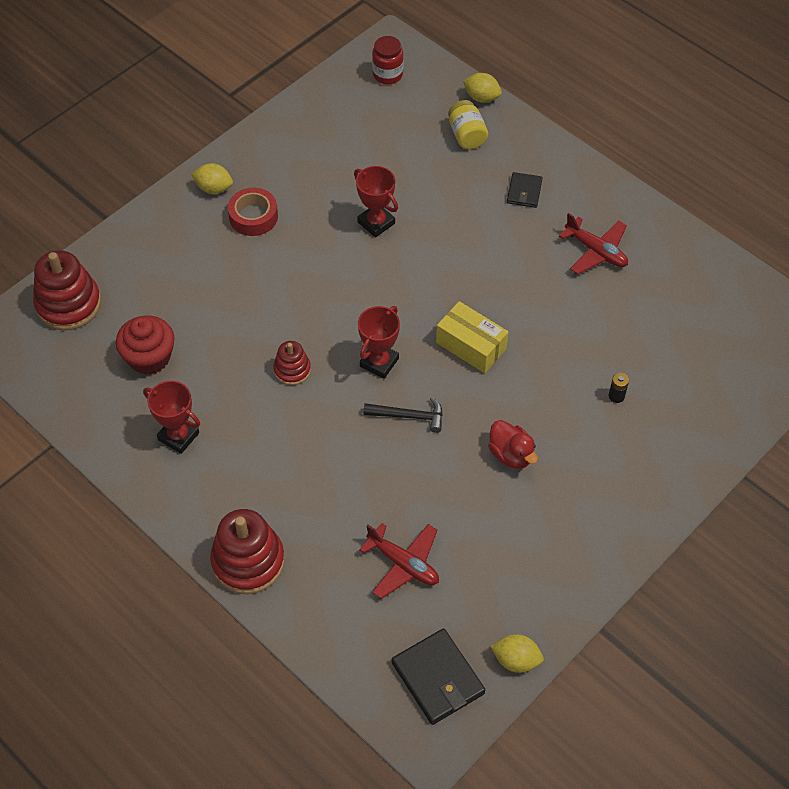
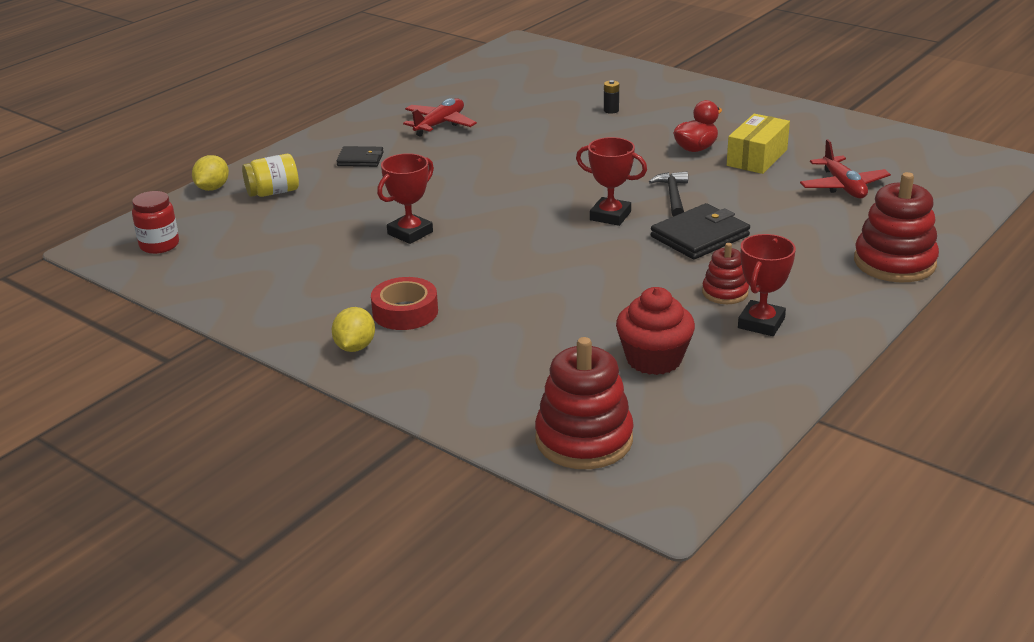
camera: 95 degrees left, 25 degrees down
(292, 370) = (638, 263): red stacking toy -> red stacking toy (725, 292)
(403, 564) = (843, 186): red plane -> red plane turned 135 degrees clockwise
(437, 678) = (946, 165): black wallet -> black wallet (700, 236)
(471, 346) = (573, 173): yellow box -> yellow box (757, 158)
(516, 660) = (903, 136): yellow lemon -> none

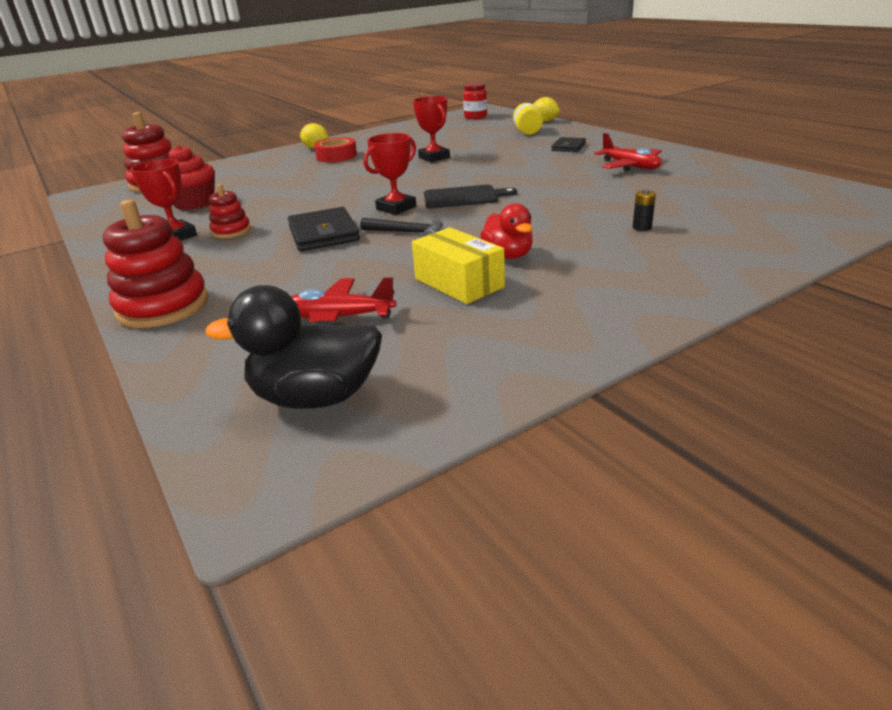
camera: 110 degrees right, 0 degrees up
(563, 188) = (463, 197): none -> black cutting board
(930, 170) = (316, 397): none -> black duck

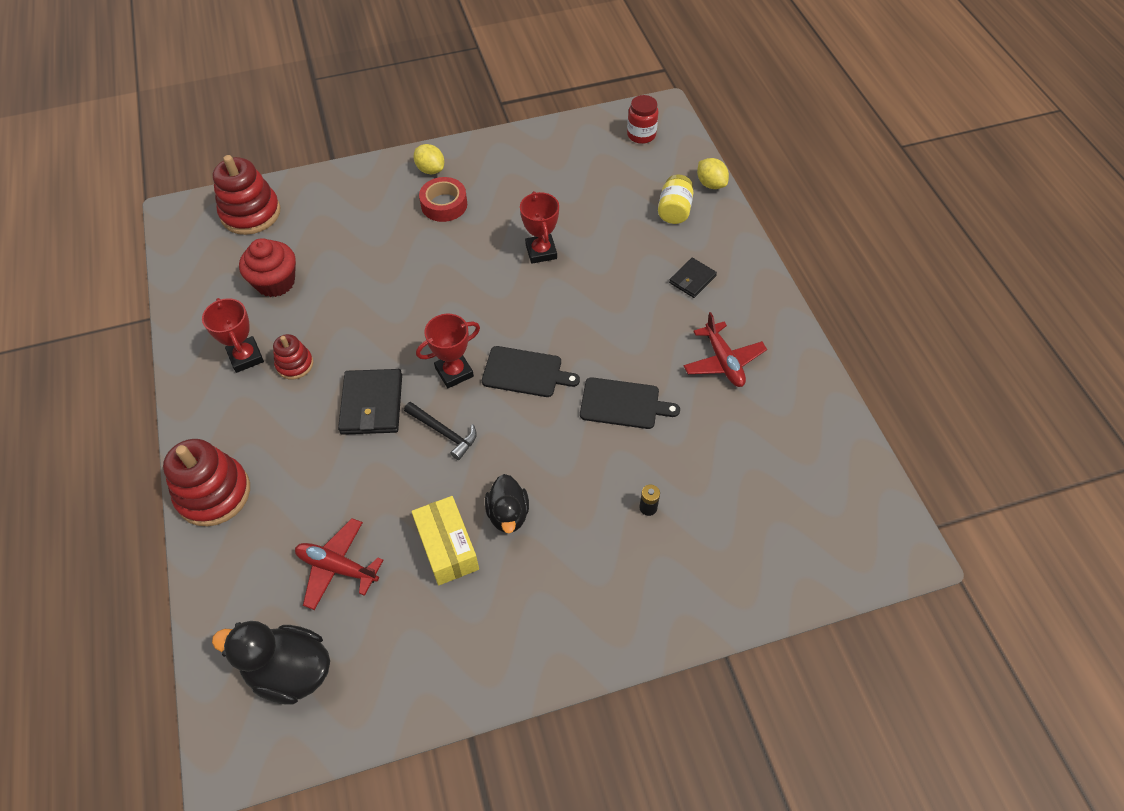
camera: 15 degrees right, 25 degrees up
(508, 255) = (508, 514): red duck -> black duck
(565, 193) = (623, 404): none -> black cutting board

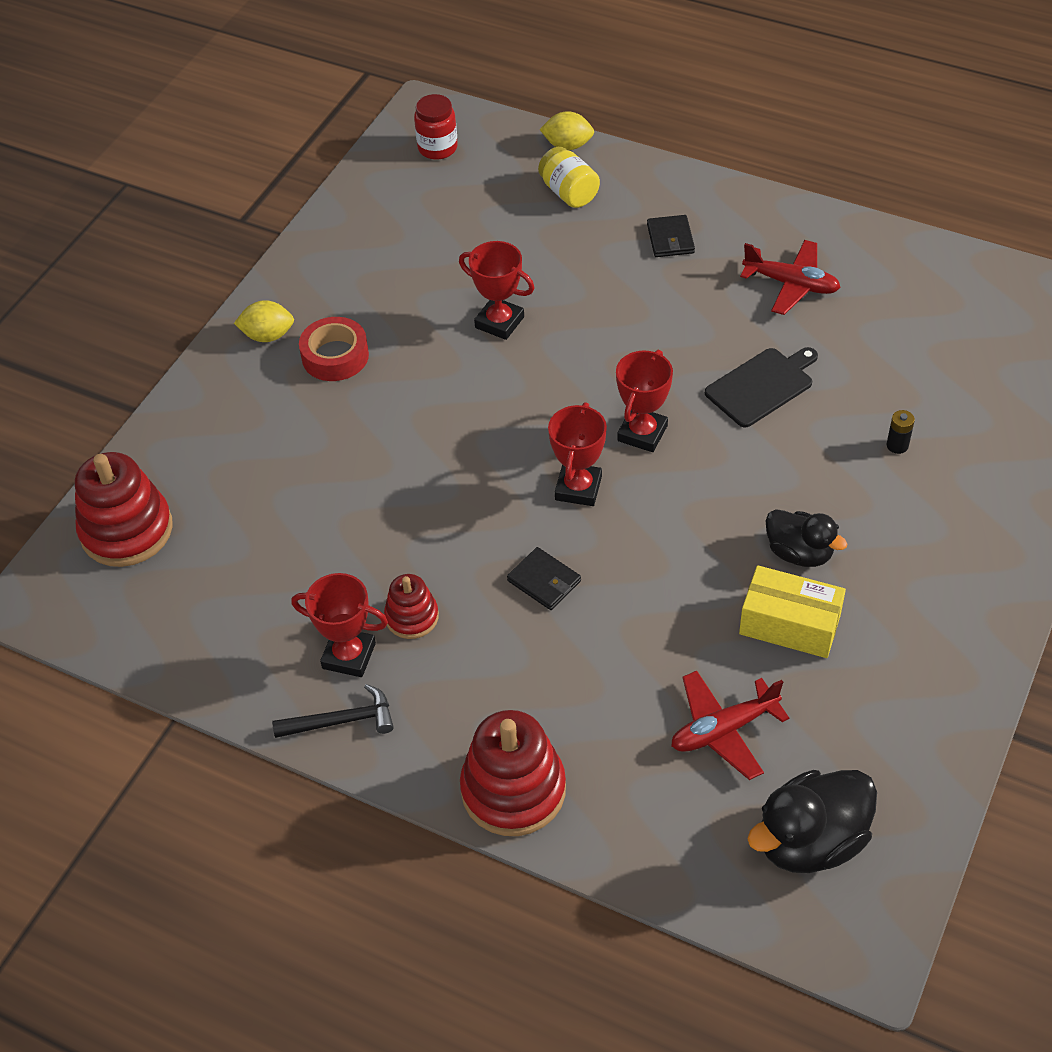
camera: 45 degrees left, 5 degrees down
(275, 282) = (267, 567): red cupcake -> none
(371, 404) = (544, 581): black wallet -> black wallet, size x0.60
(444, 432) = (646, 543): black hammer -> black hammer (341, 721)
(525, 372) = (642, 433): black cutting board -> red trophy

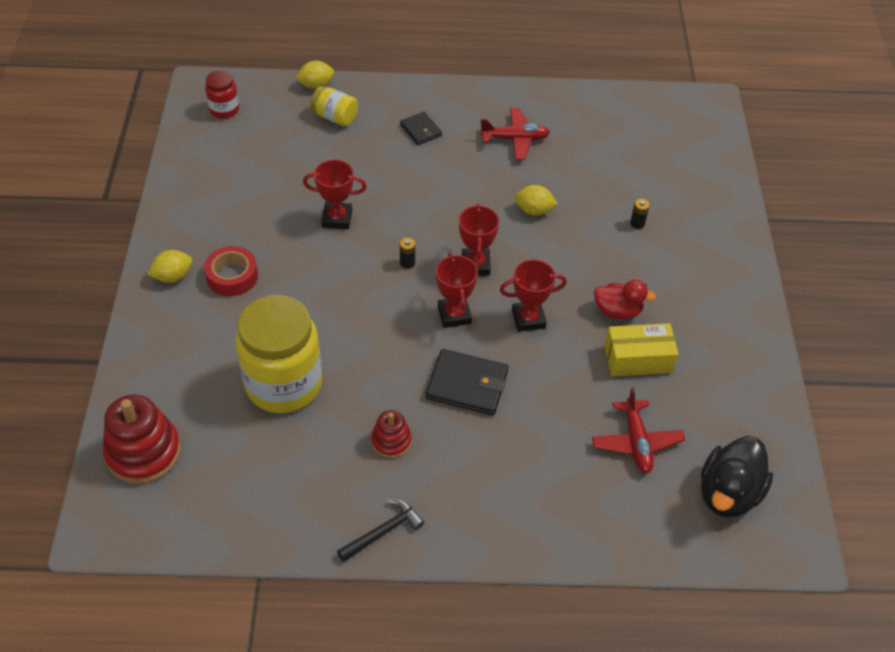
camera: 30 degrees left, 0 degrees up
(324, 505) = (284, 384): none -> yellow jar
(349, 656) = (362, 484): red trophy -> red trophy (528, 319)
(513, 790) = (527, 533): red stacking toy -> none
(544, 581) = (467, 385): black wallet -> black wallet, size x1.67
(556, 404) = (407, 263): none -> black battery
(723, 730) = (636, 442): red plane -> red plane turned 45 degrees counterclockwise
(762, 386) = (534, 210): black cutting board -> yellow lemon
(799, 553) = (617, 311): black duck -> red duck

